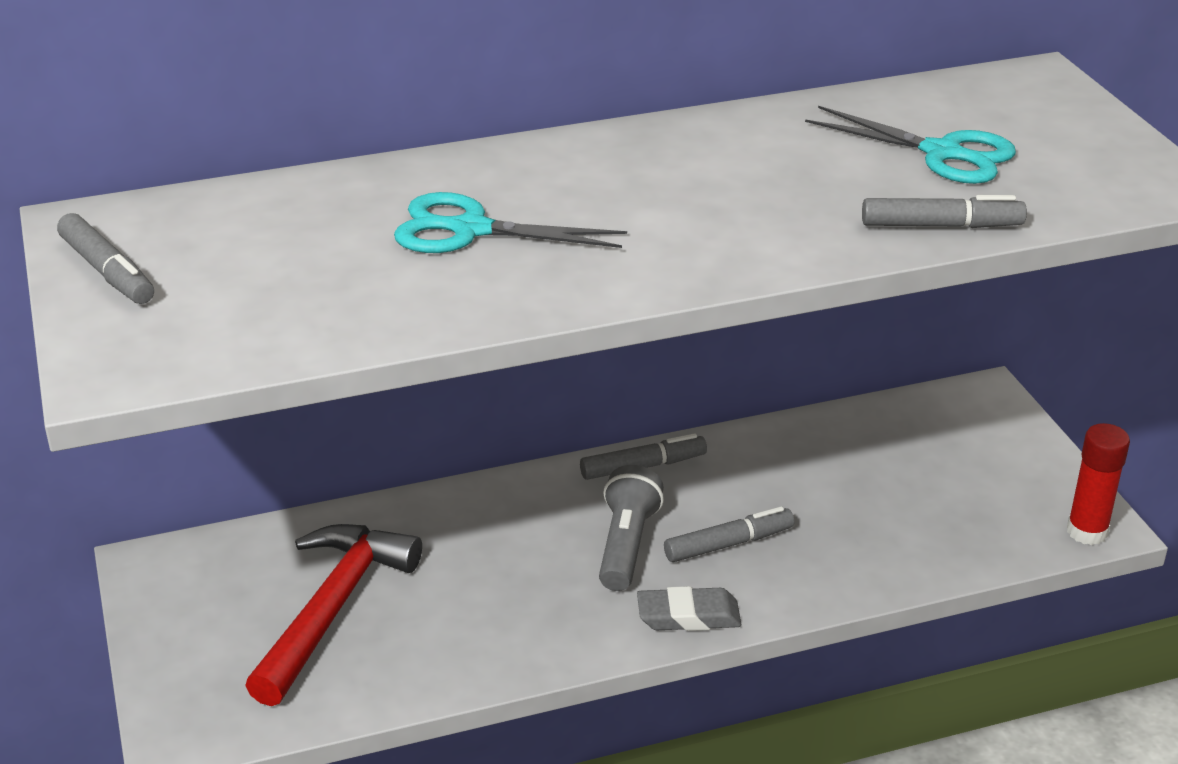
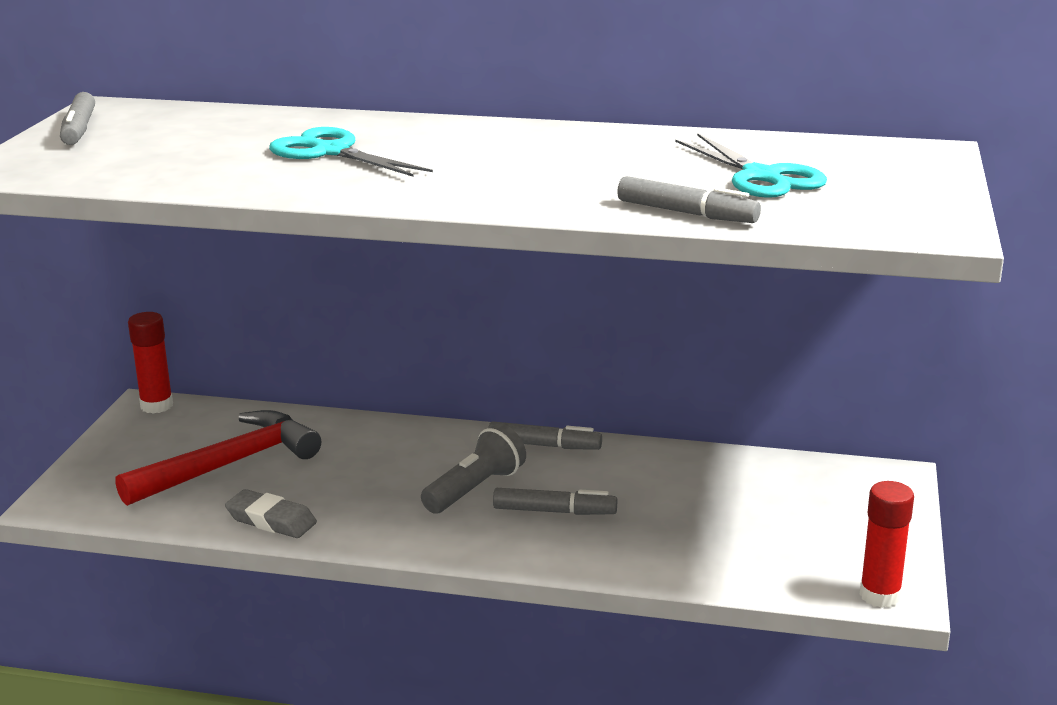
camera: 30 degrees right, 10 degrees down
(160, 559) = (157, 406): none -> red glue stick
(688, 616) = (470, 546): grey eraser -> grey eraser (271, 520)

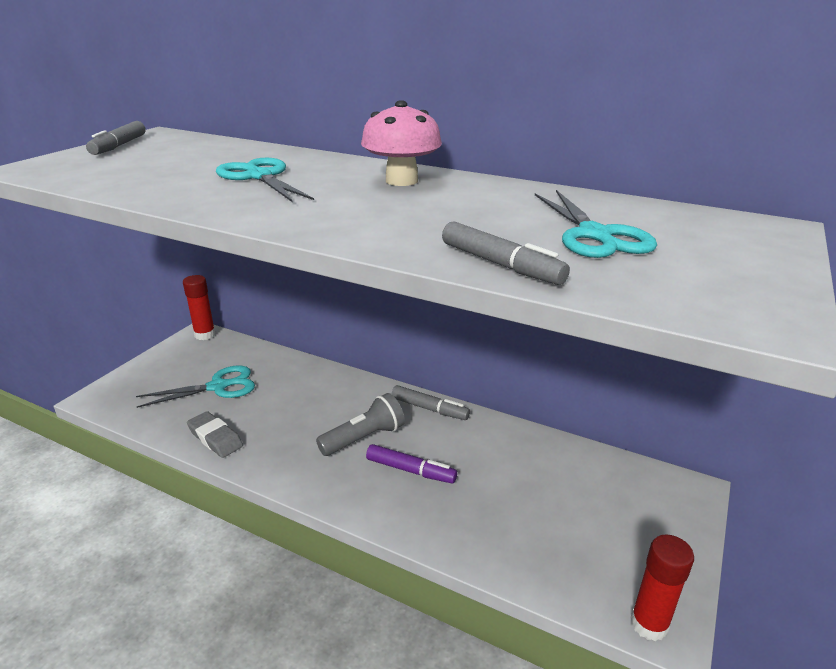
camera: 15 degrees right, 5 degrees up
(229, 464) = (218, 386): red hammer -> turquoise scissors
(510, 140) = (401, 181): none -> pink mushroom
(554, 511) = (410, 470): grey marker -> purple marker

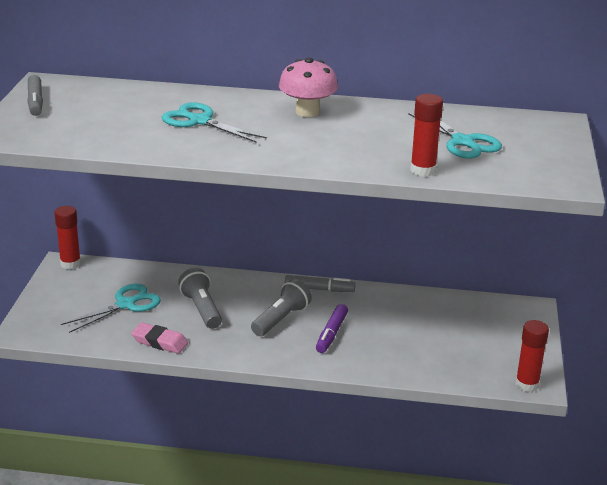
camera: 20 degrees left, 0 degrees up
(215, 438) = (160, 342): grey eraser -> pink eraser
(288, 407) = (202, 309): none -> grey flashlight
(410, 470) = (331, 334): purple marker -> purple marker turned 105 degrees clockwise
(500, 265) = (423, 170): grey marker -> red glue stick

